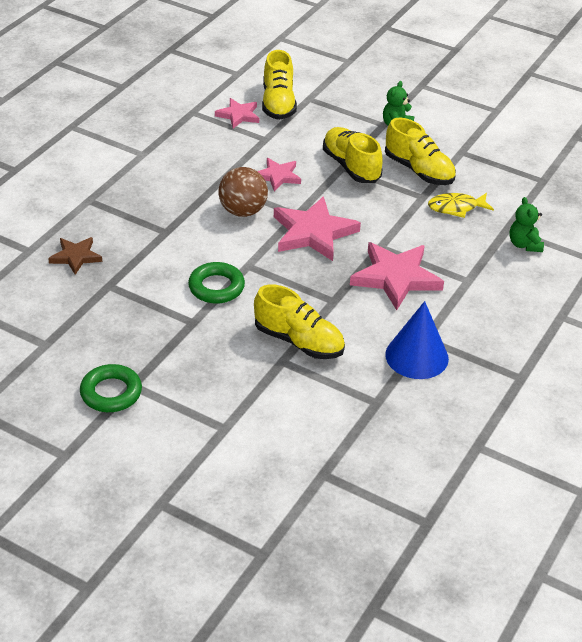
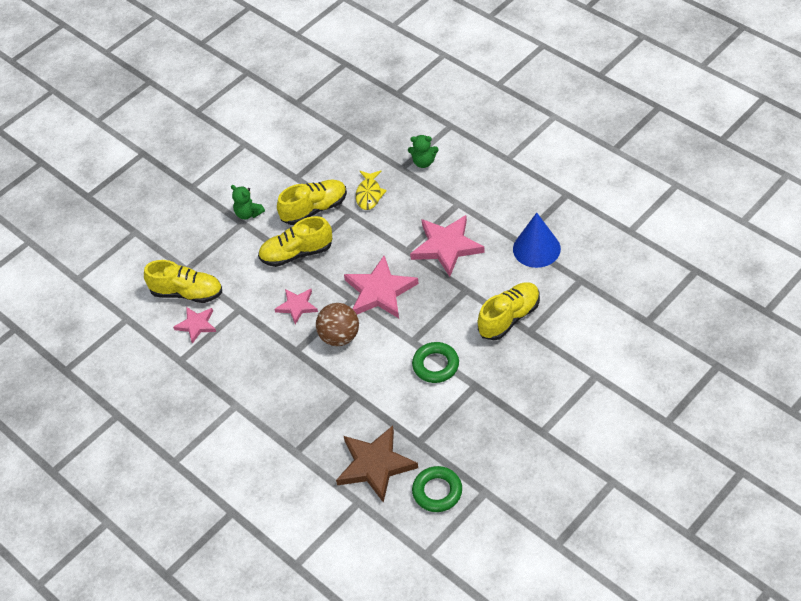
camera: 70 degrees left, 10 degrees up
(75, 257) = (375, 465): brown star -> brown star, size x1.75
(111, 393) = (549, 447): green ring -> green ring (437, 491)

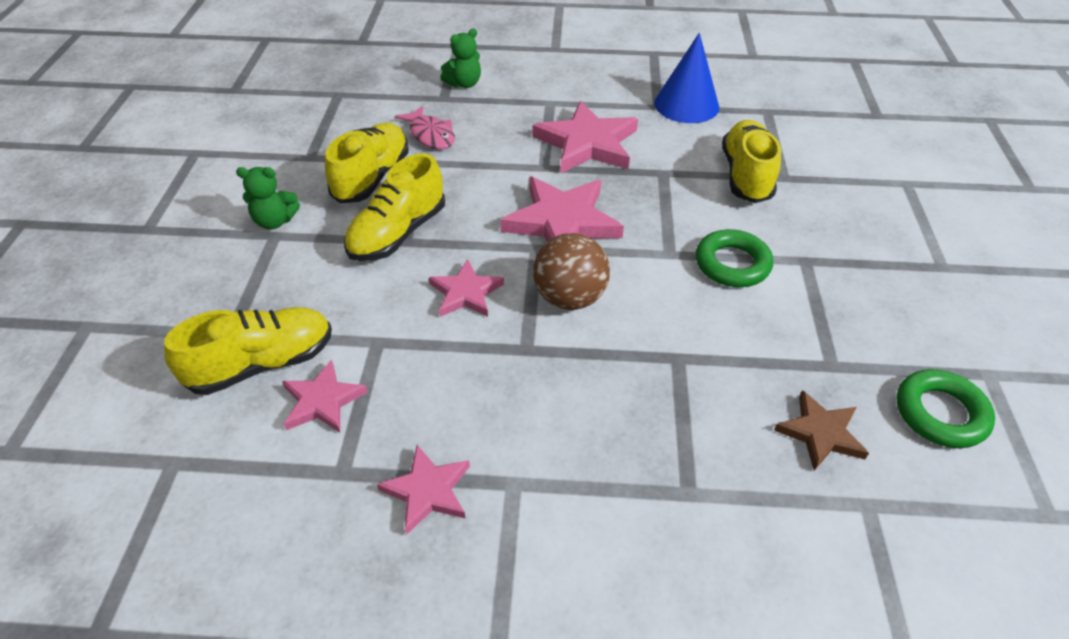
camera: 45 degrees left, 5 degrees down
(203, 388) = (427, 491): none -> pink star
(369, 194) = (430, 135): yellow fish -> pink fish
(375, 465) = (820, 433): brown star -> brown star, size x0.57

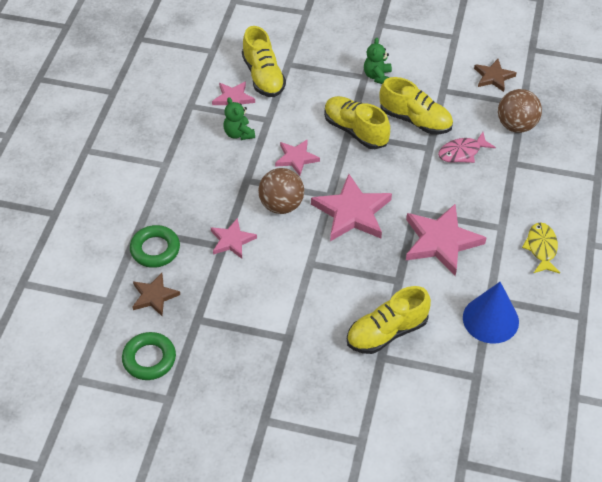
camera: 100 degrees right, 5 degrees up
(285, 117) = (493, 77): none -> brown star
(378, 97) = (516, 125): none -> brown ball
(427, 491) = (170, 134): pink star -> pink star (232, 240)
(464, 84) = (533, 177): green teddy bear -> green teddy bear (239, 133)
(572, 76) = (541, 248): none -> yellow fish
(732, 264) = (293, 295): green ring -> green ring (155, 249)
(746, 175) = (387, 332): yellow shoe -> yellow shoe turned 135 degrees clockwise

